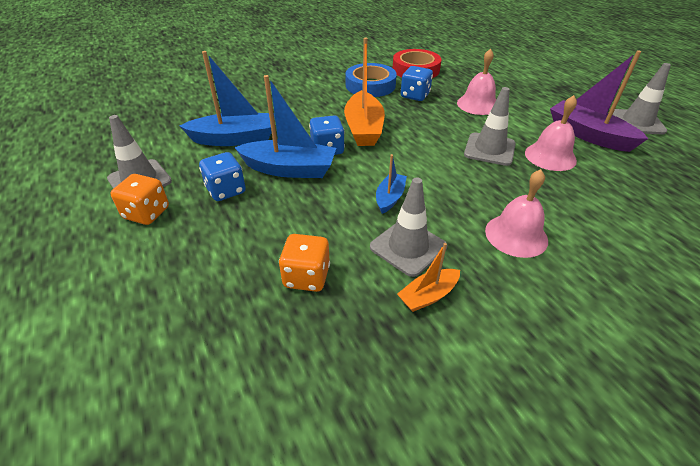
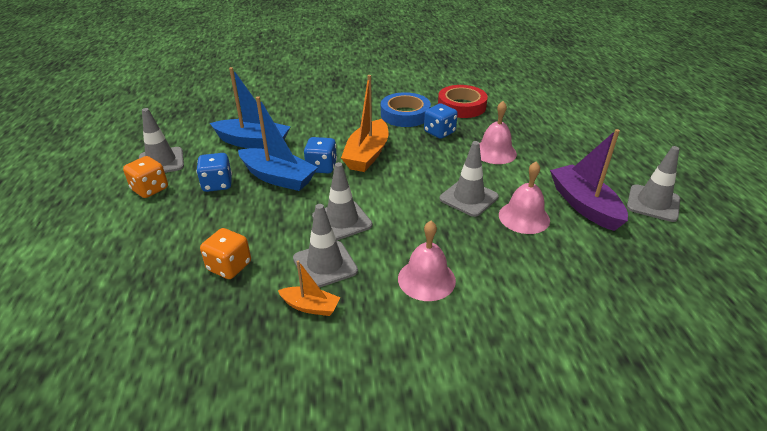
camera: 20 degrees right, 5 degrees down
(390, 198) = (342, 221): blue boat -> grey traffic cone
(428, 295) = (310, 306): orange boat -> orange boat turned 150 degrees counterclockwise

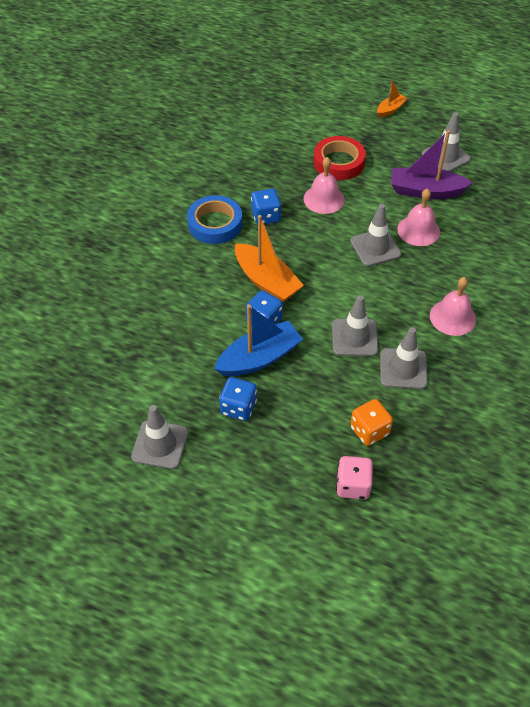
camera: 60 degrees left, 15 degrees up
(150, 189) = (209, 464): orange dice -> none
(155, 277) = (353, 485): none -> pink dice
(253, 142) = (178, 357): blue boat -> none
(310, 306) = (444, 394): orange boat -> orange boat (390, 110)
(461, 106) = (231, 179): red tape -> red tape (338, 162)

